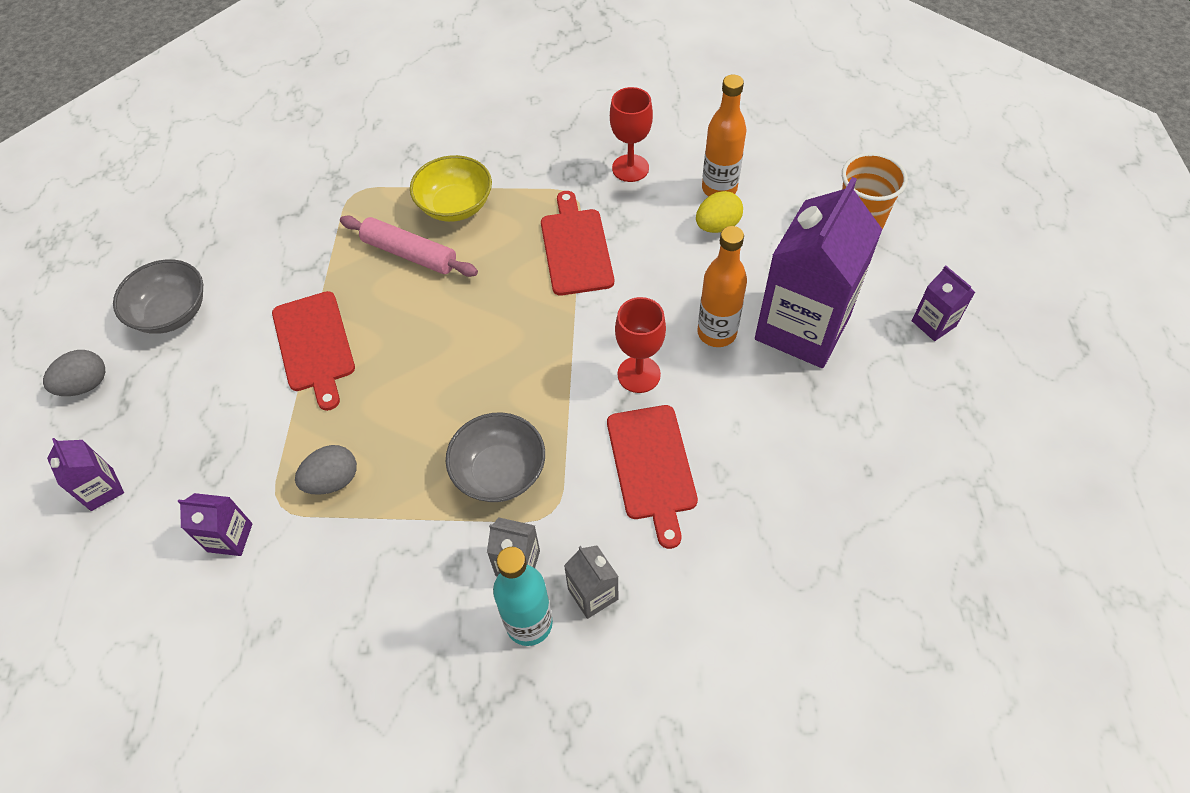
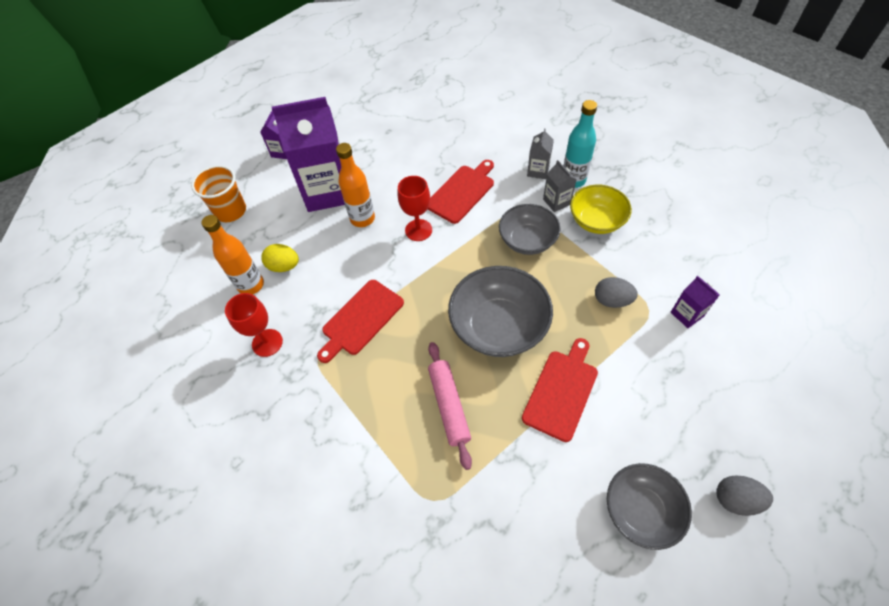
camera: 130 degrees left, 0 degrees up
(102, 489) = (752, 403): purple carton -> none
(433, 351) = (498, 326): none -> grey bowl
(455, 206) = (386, 417): yellow bowl -> yellow bowl (596, 221)

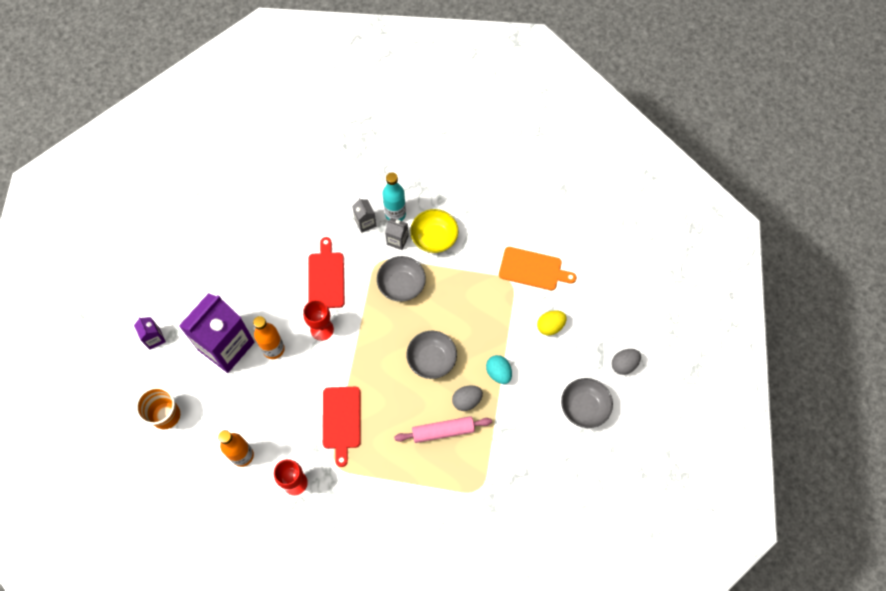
camera: 45 degrees left, 10 degrees up
(284, 266) = (252, 425): yellow egg -> yellow egg (550, 326)
(449, 406) = (443, 431): pink rolling pin -> pink rolling pin turned 45 degrees counterclockwise
(498, 326) = (431, 359): grey bowl -> grey bowl, size x0.66
(561, 391) = (498, 373): red cutting board -> turquoise egg
(612, 300) = (485, 291): grey egg -> grey egg (466, 401)
(687, 314) = (533, 269): purple carton -> orange cutting board

